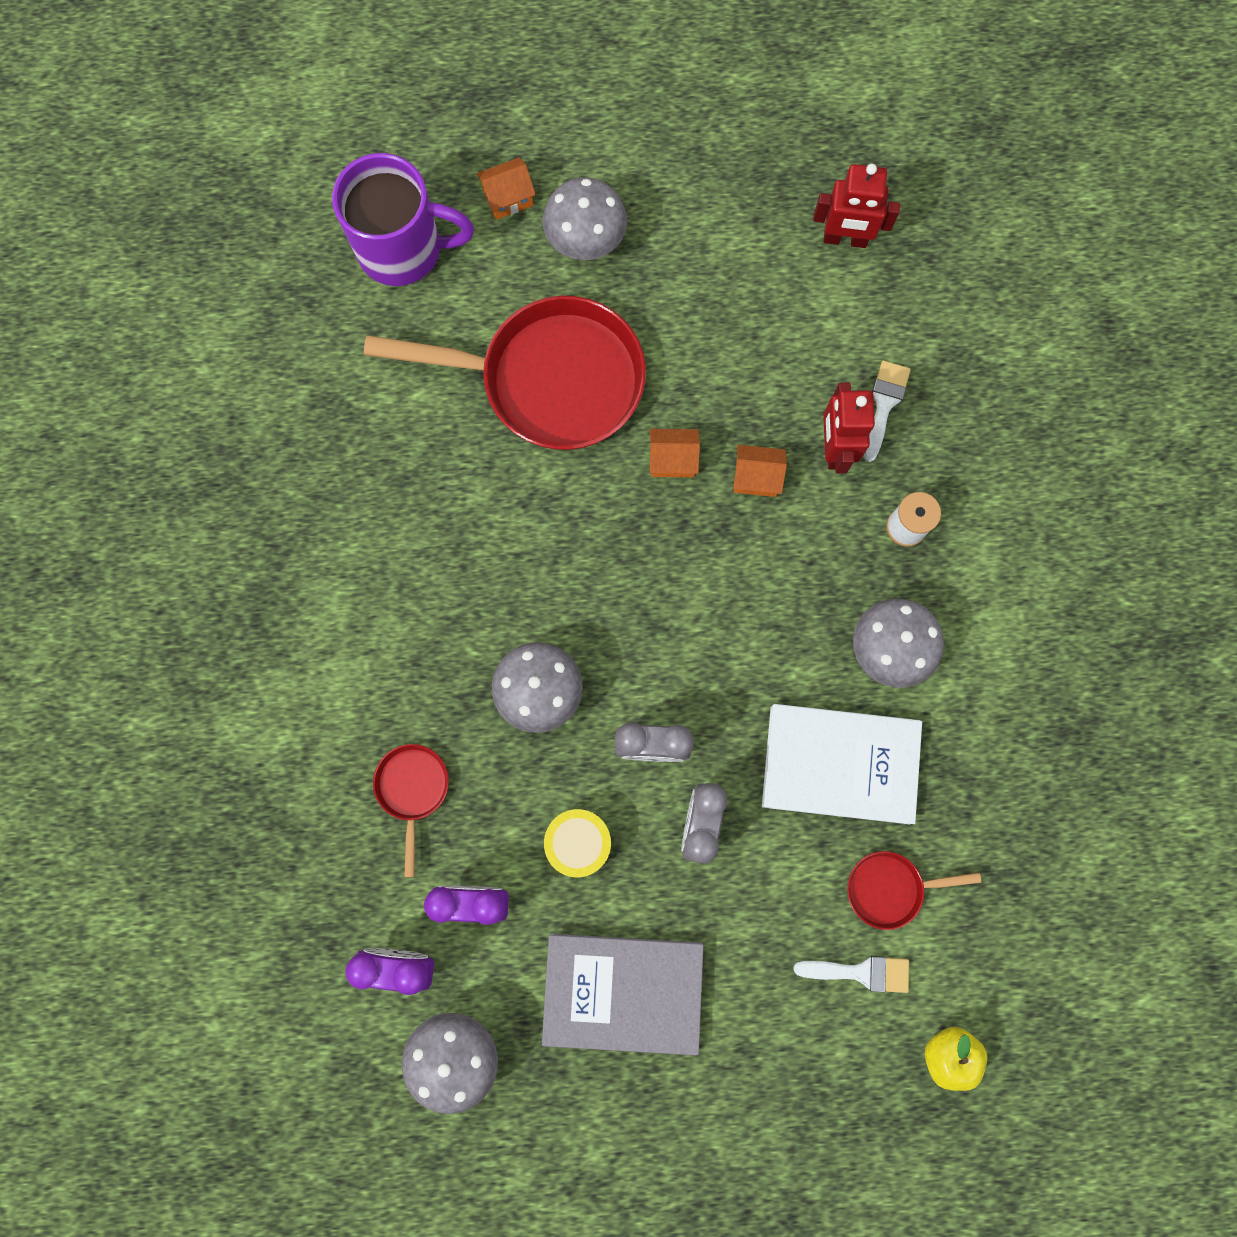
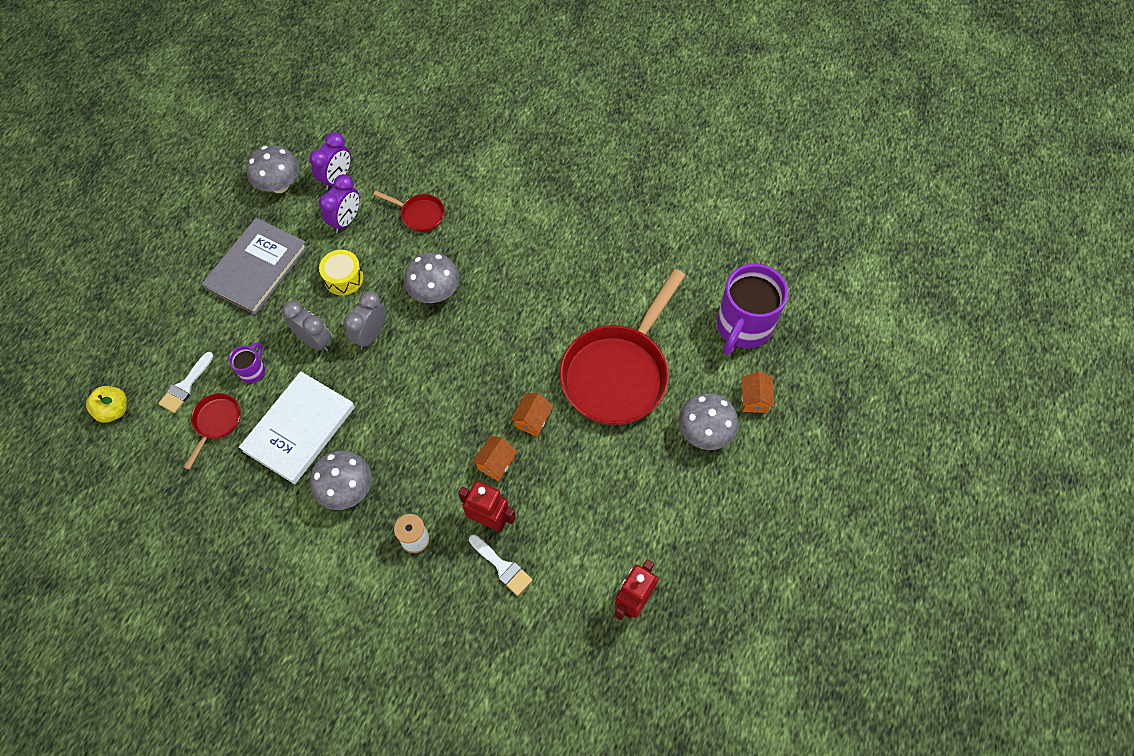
camera: 115 degrees right, 15 degrees down
(789, 886) = (253, 370): none -> purple mug

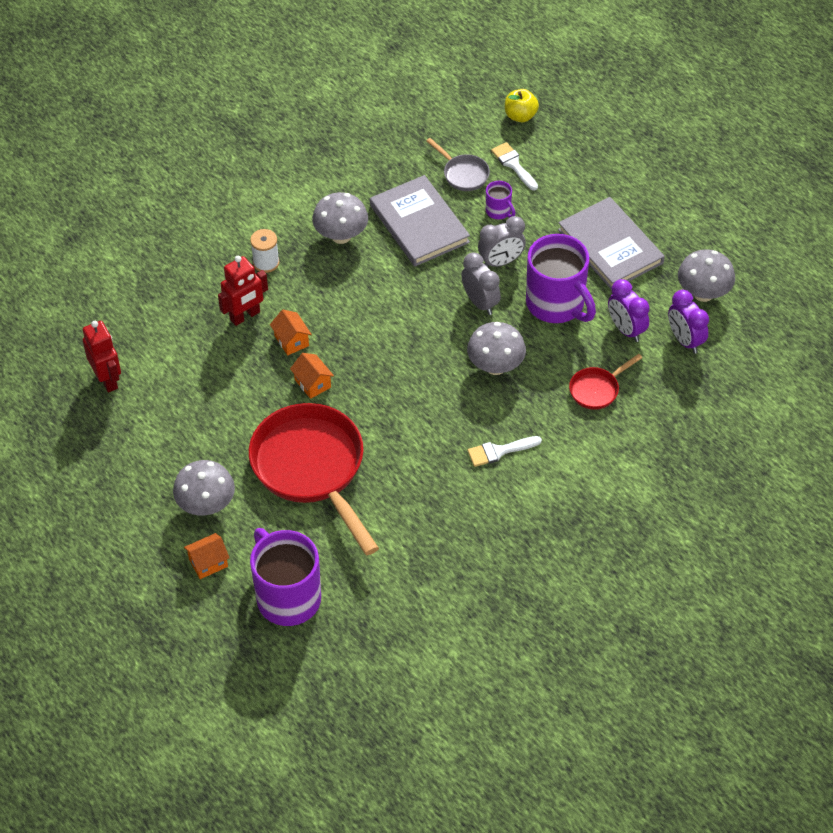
camera: 120 degrees right, 10 degrees down
(216, 423) = (463, 174): red pan -> grey pan
(299, 429) = (419, 224): white book -> grey book
(344, 278) = (557, 304): yellow drum -> purple mug
(502, 567) = (200, 308): white brush -> white brush (499, 451)
(754, 399) = (208, 563): orange house -> orange house turned 60 degrees counterclockwise

